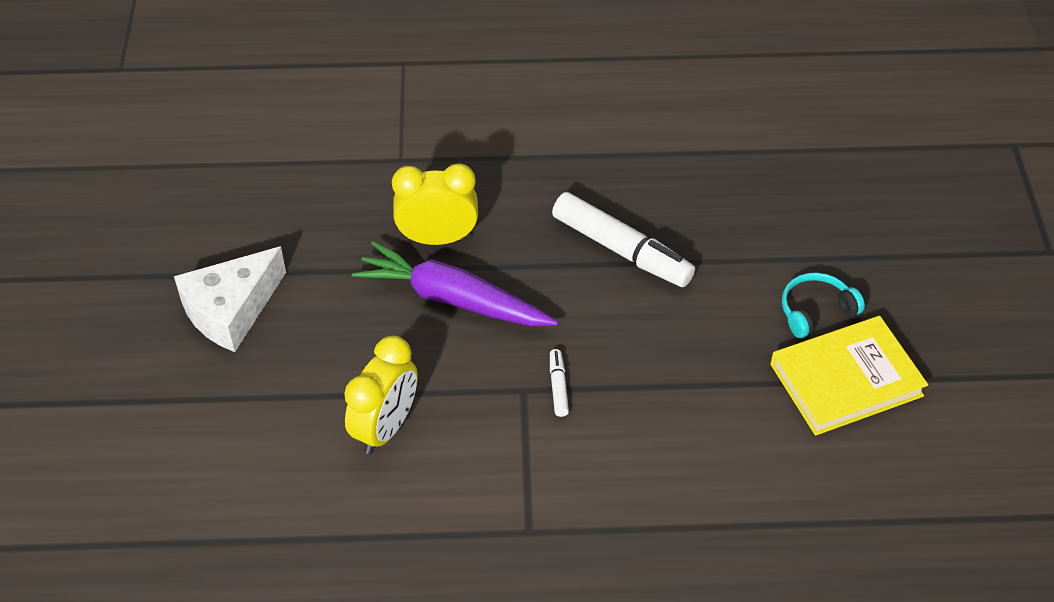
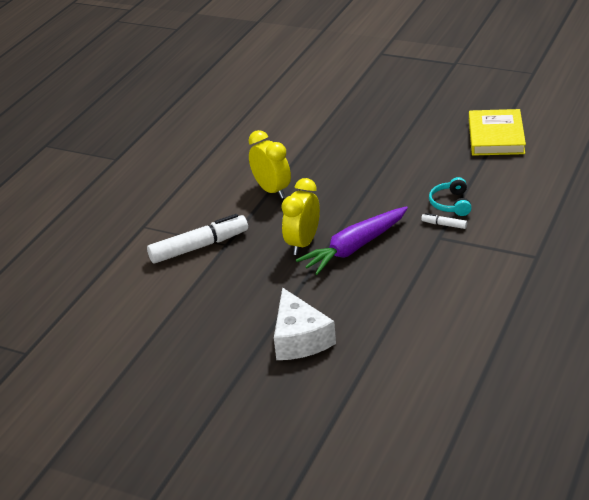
camera: 60 degrees left, 15 degrees down
(385, 427) = (435, 293): yellow clock -> yellow clock (272, 190)
(621, 250) = (361, 181): white marker -> white marker (199, 247)
(815, 311) = (446, 134): turquoise headphones -> turquoise headphones (451, 204)

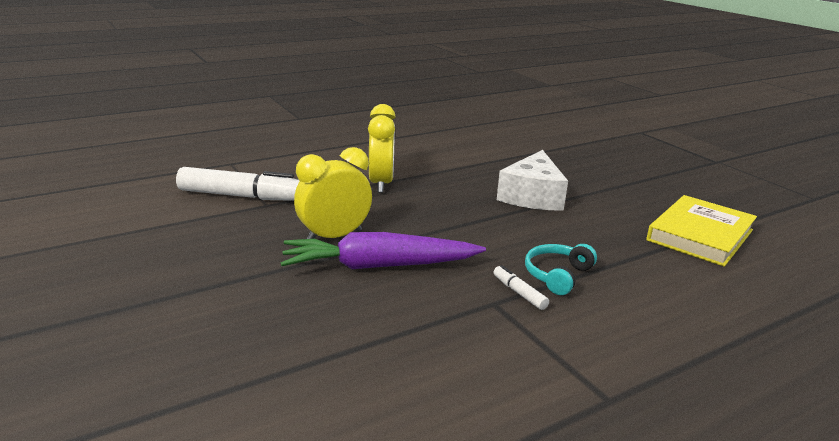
camera: 30 degrees right, 10 degrees down
(299, 339) = (162, 327): white cheese -> white cheese (532, 196)

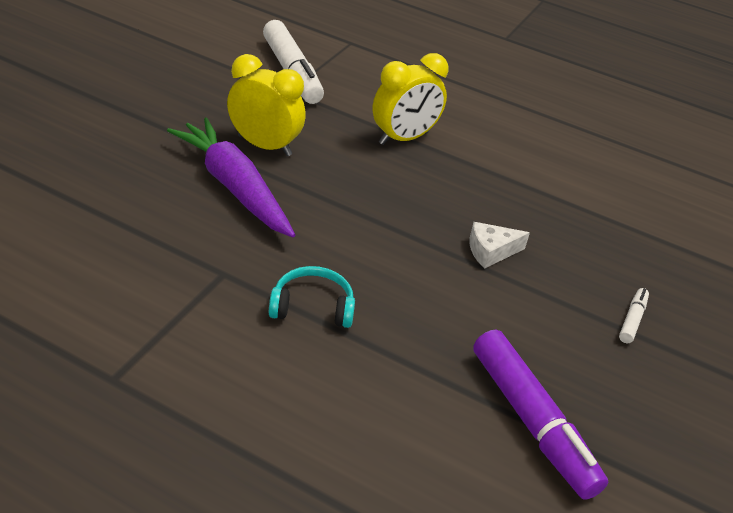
camera: 55 degrees right, 15 degrees up
(519, 293) = (254, 286): white marker -> white marker (632, 320)
(532, 196) = (491, 251): white cheese -> white cheese, size x0.53
(700, 235) = (531, 421): yellow book -> purple marker

